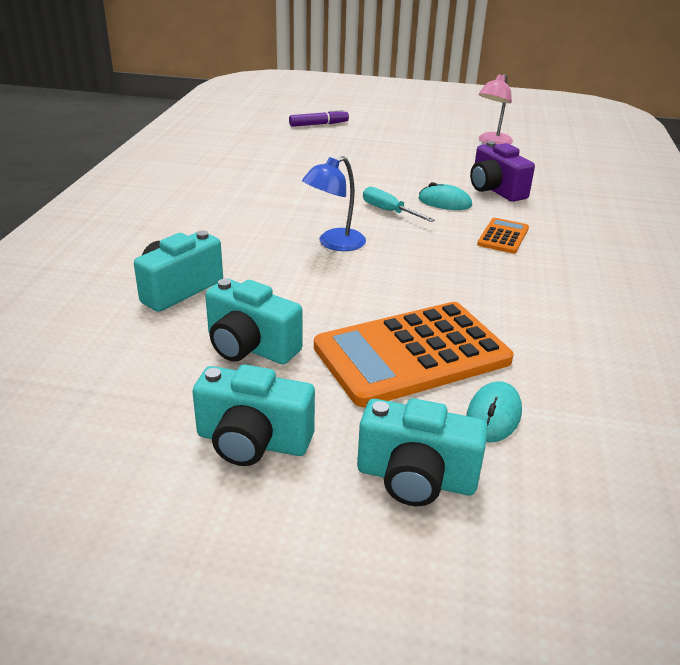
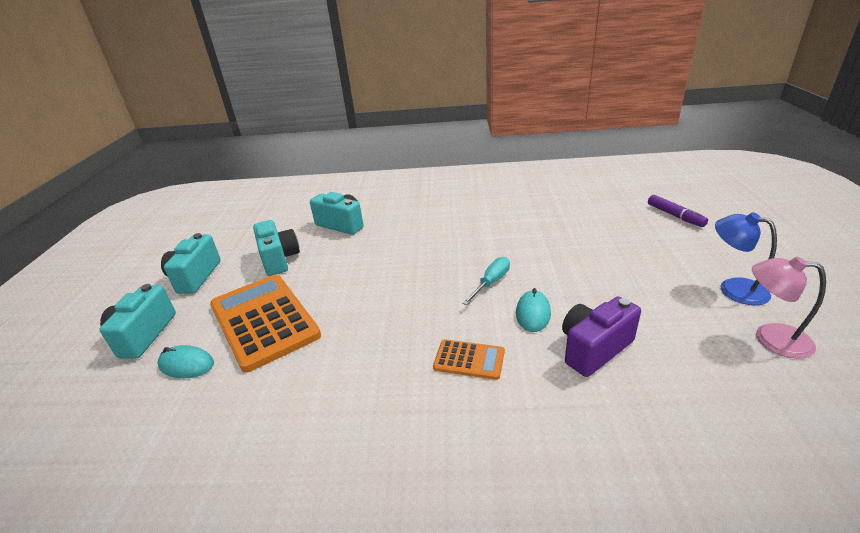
camera: 85 degrees right, 0 degrees up
(250, 347) = (279, 259): turquoise camera -> turquoise camera turned 135 degrees clockwise
(334, 244) = (417, 265): blue lamp -> blue lamp (733, 288)

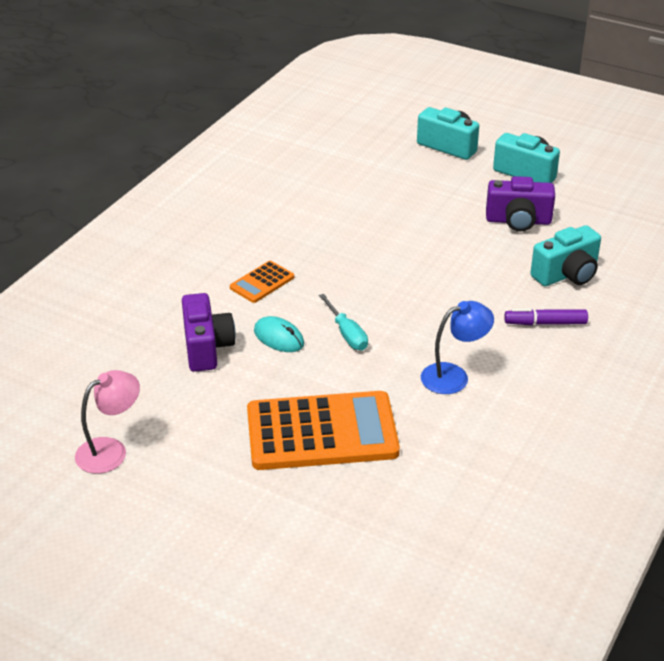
camera: 115 degrees right, 5 degrees up
(186, 365) = (389, 162): turquoise mouse -> none
(264, 320) = (413, 200): orange calculator -> orange calculator (322, 432)
(279, 259) = (518, 221): turquoise camera -> purple camera
(675, 216) = (335, 555): purple marker -> purple marker (545, 323)
(733, 288) = (178, 483): blue lamp -> blue lamp (454, 376)

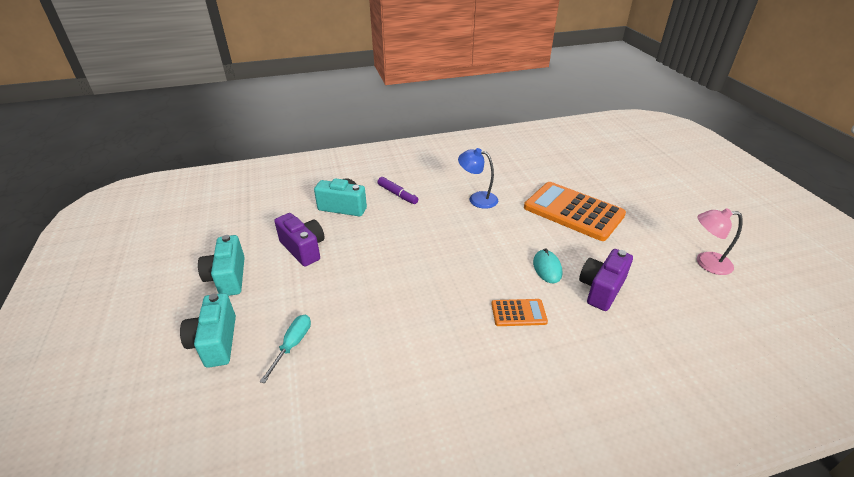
camera: 135 degrees left, 0 degrees up
(347, 334) = (503, 246): turquoise screwdriver -> turquoise screwdriver (292, 345)

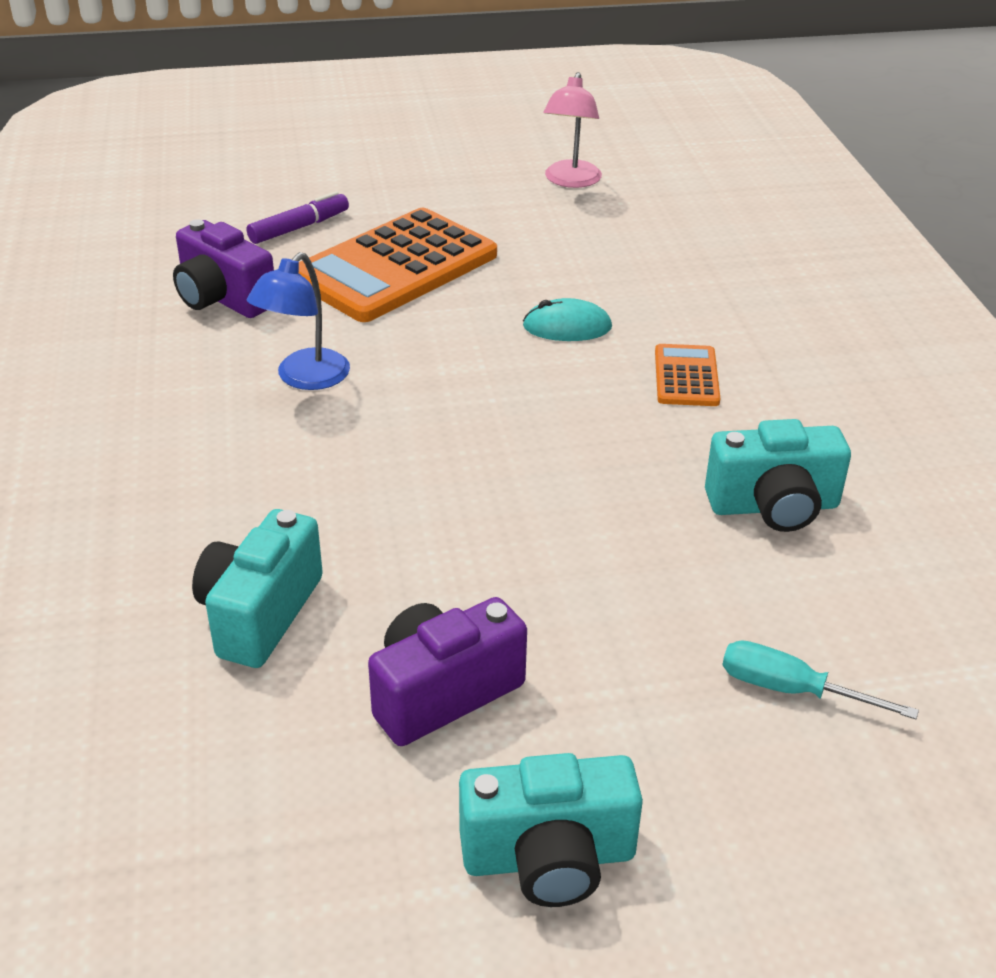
camera: 85 degrees left, 0 degrees up
(215, 342) = (795, 842): turquoise camera -> turquoise camera (773, 506)
(397, 194) = (234, 505): purple marker -> purple marker (299, 228)
(601, 289) = (627, 284): purple camera -> purple camera (223, 299)

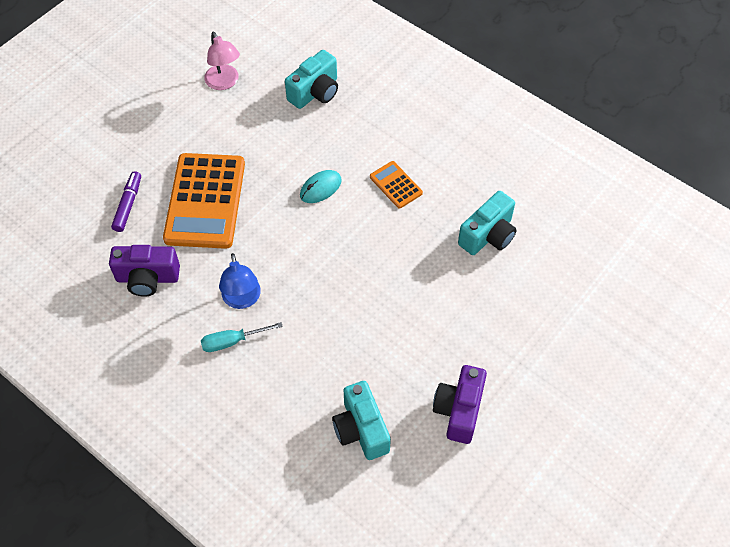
camera: 40 degrees left, 20 degrees up
(549, 858) = (552, 444): turquoise camera -> turquoise camera (315, 92)
(790, 690) = (563, 319): turquoise screwdriver -> turquoise screwdriver (232, 341)

